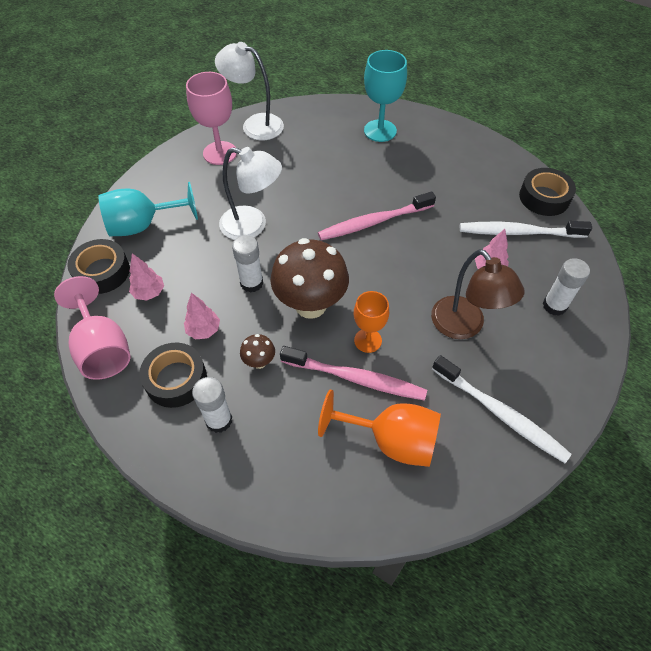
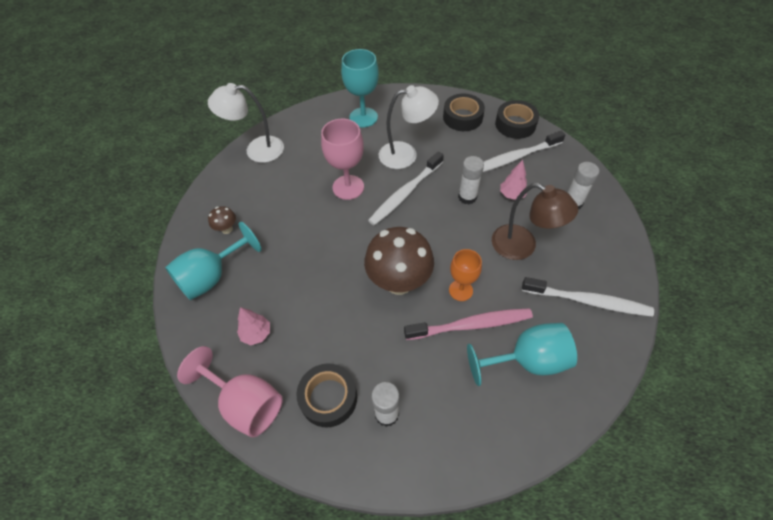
camera: 25 degrees left, 0 degrees up
(102, 272) = (200, 335): black tape -> black tape (462, 117)
(204, 330) = (325, 344): pink tree -> none
(220, 153) = (241, 186): pink goblet -> pink goblet (348, 187)
(251, 283) = (340, 285): white glue stick -> white glue stick (467, 197)
(252, 226) = (309, 236): white lamp -> white lamp (406, 154)
(259, 362) = (388, 348): brown mushroom -> brown mushroom (227, 229)
(373, 222) = (405, 193): pink toothbrush -> white toothbrush
(391, 440) = (527, 360): orange goblet -> turquoise goblet

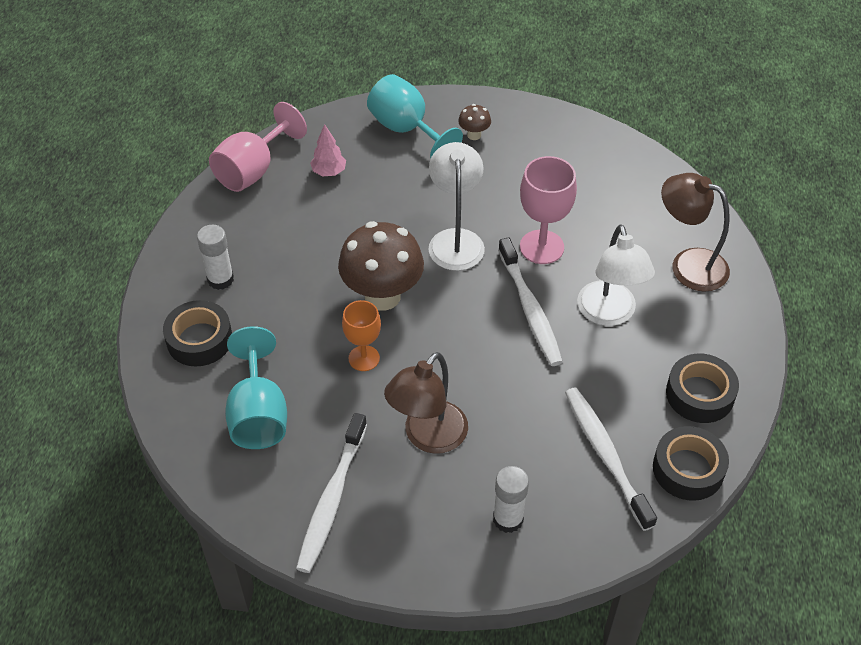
camera: 90 degrees right, 5 degrees down
(256, 150) = (611, 150): white lamp -> white lamp (455, 240)
(328, 397) = (247, 232): black tape -> black tape (199, 339)
(363, 117) = (688, 265): turquoise goblet -> brown lamp
(405, 193) = (530, 309): white toothbrush -> white toothbrush turned 150 degrees counterclockwise
(467, 197) = (522, 382): white glue stick -> none
(471, 325) = (313, 364): pink toothbrush -> none
(512, 195) = (525, 439): pink tree -> none

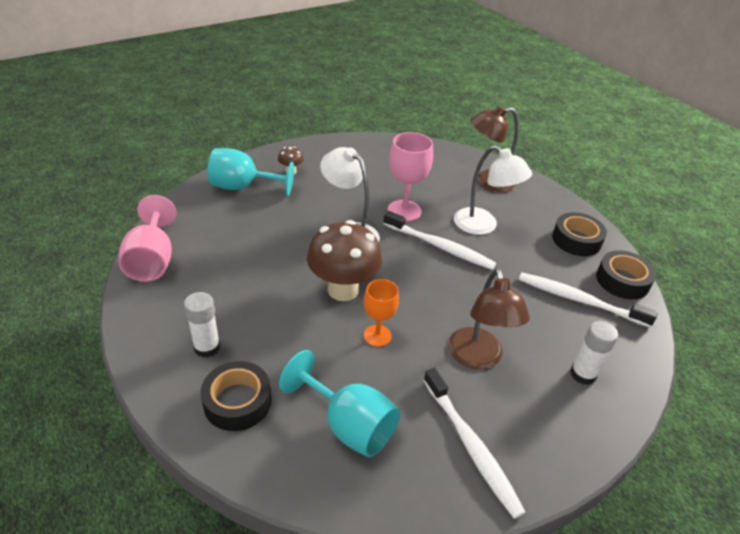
camera: 45 degrees left, 10 degrees down
(329, 172) = (215, 235): pink tree -> none

